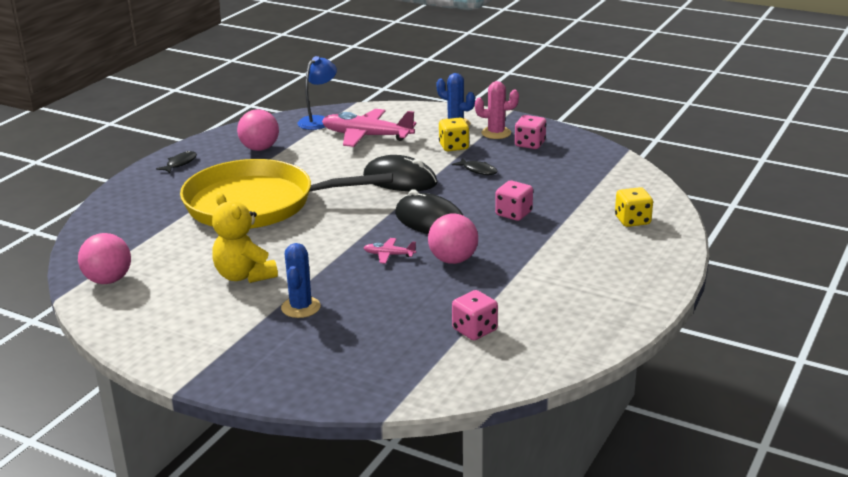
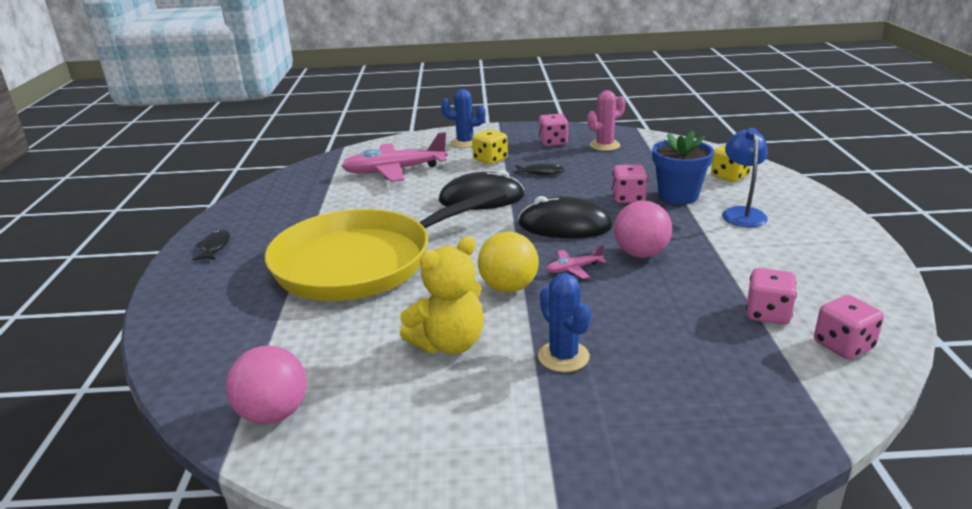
camera: 30 degrees left, 0 degrees up
(244, 276) = (449, 344): yellow teddy bear -> yellow teddy bear turned 60 degrees counterclockwise
(260, 148) = (294, 209): pink ball -> none
(318, 121) = (326, 170): blue lamp -> blue lamp (741, 213)
(327, 253) = (508, 287): none -> yellow ball
(491, 367) = (843, 345): none -> pink dice
(496, 133) = (511, 141): pink cactus -> pink cactus (604, 145)
(558, 224) = (678, 196): none -> blue flower pot

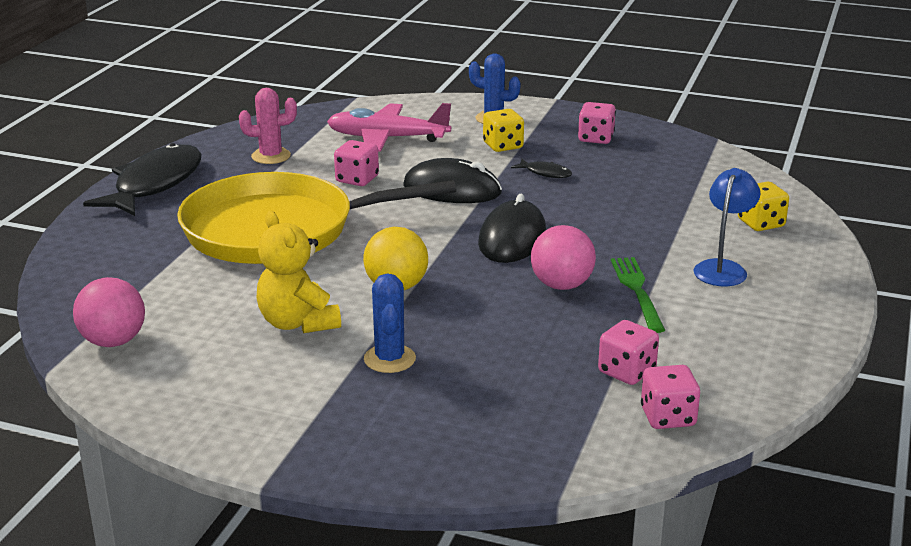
camera: 20 degrees right, 0 degrees up
(214, 247) = (154, 184): black fish -> black fish, size x2.40
(449, 344) = (298, 323): yellow teddy bear -> yellow teddy bear turned 75 degrees clockwise
(565, 225) = (512, 238): black mouse -> black mouse turned 75 degrees clockwise
(574, 269) = (477, 284): pink plane -> none
(604, 145) = (653, 155): pink cactus -> pink cactus (271, 156)
(628, 198) = (612, 223): pink dice -> pink dice (357, 179)
(678, 196) = (672, 233): blue flower pot -> none
(701, 245) = (637, 291): none -> green fork

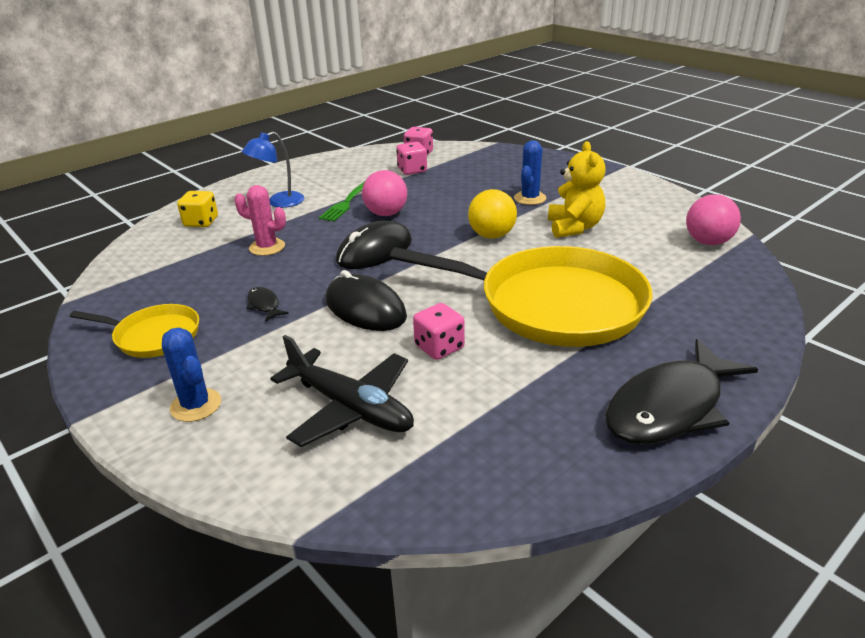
camera: 150 degrees left, 5 degrees up
(271, 156) = (510, 417): pink cactus -> pink cactus (267, 247)
(387, 138) = (350, 407): pink plane -> black plane
(503, 146) = (250, 353): yellow dice -> none
(595, 138) = (154, 336): pink dice -> yellow pan

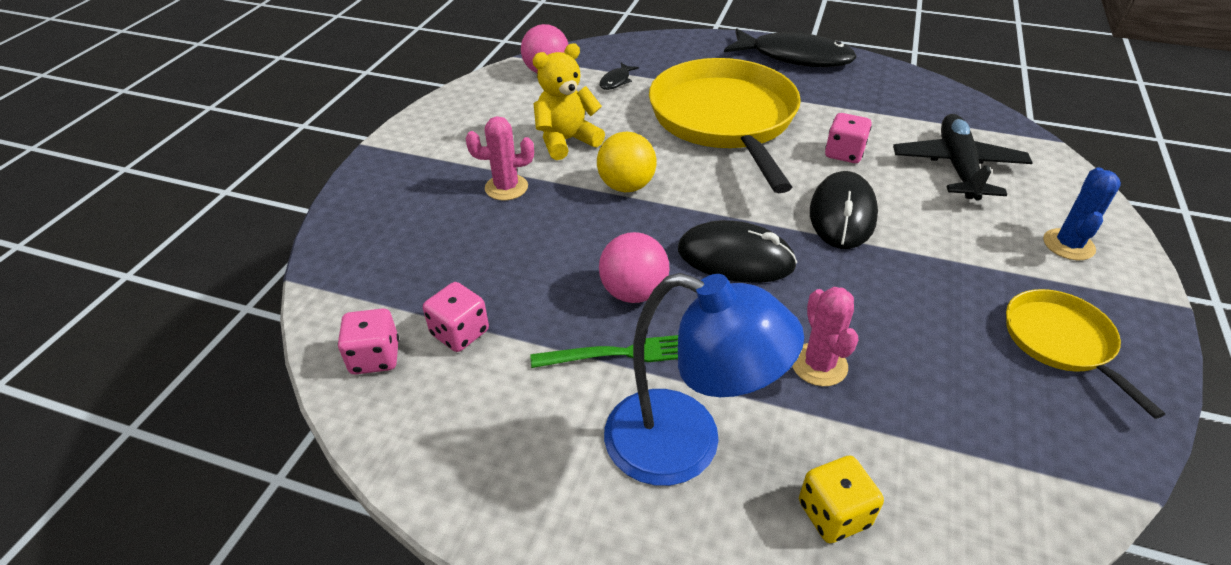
camera: 120 degrees left, 10 degrees up
(264, 305) = (918, 288): black fish -> black fish (616, 81)
(279, 202) = (685, 445): blue lamp -> blue lamp, size x1.65
(530, 198) = (506, 187): blue cactus -> pink cactus

